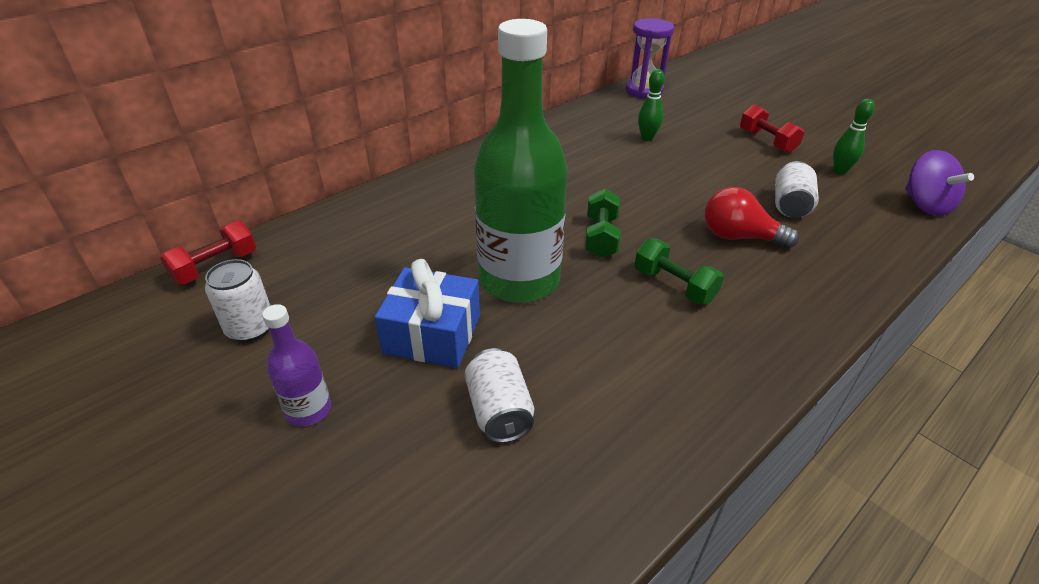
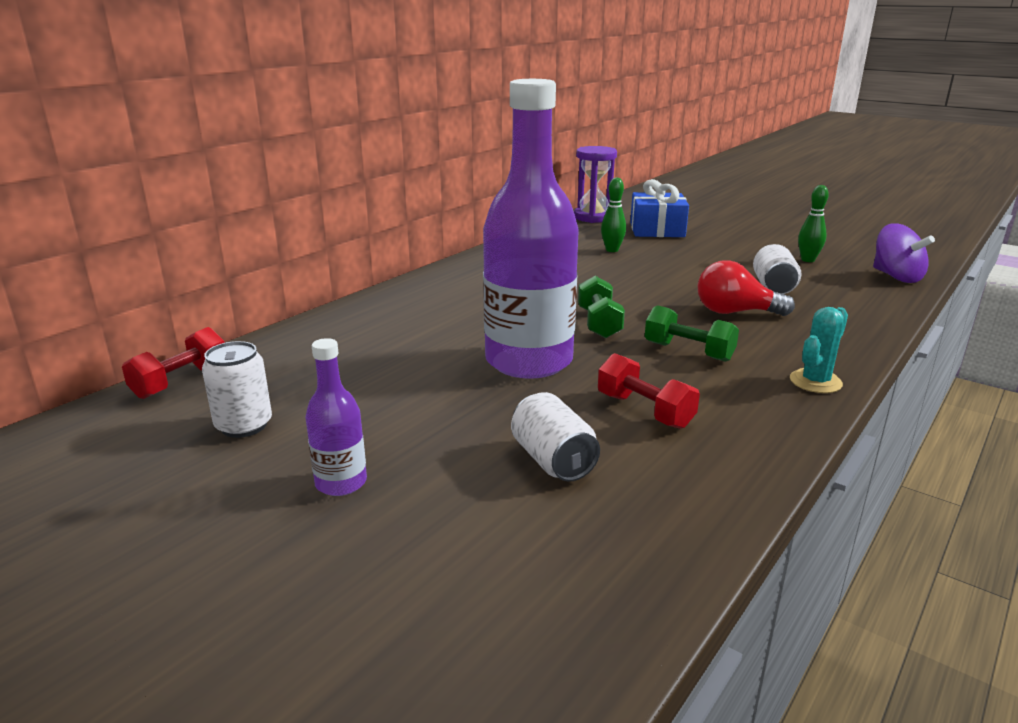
camera: 10 degrees left, 15 degrees down
(432, 334) = (454, 410): blue gift -> blue gift (657, 230)
(519, 280) = (529, 361): green bottle -> purple bottle
(767, 141) = (730, 244): red dumbbell -> red dumbbell (644, 411)
(785, 343) = (815, 382): none -> turquoise cactus

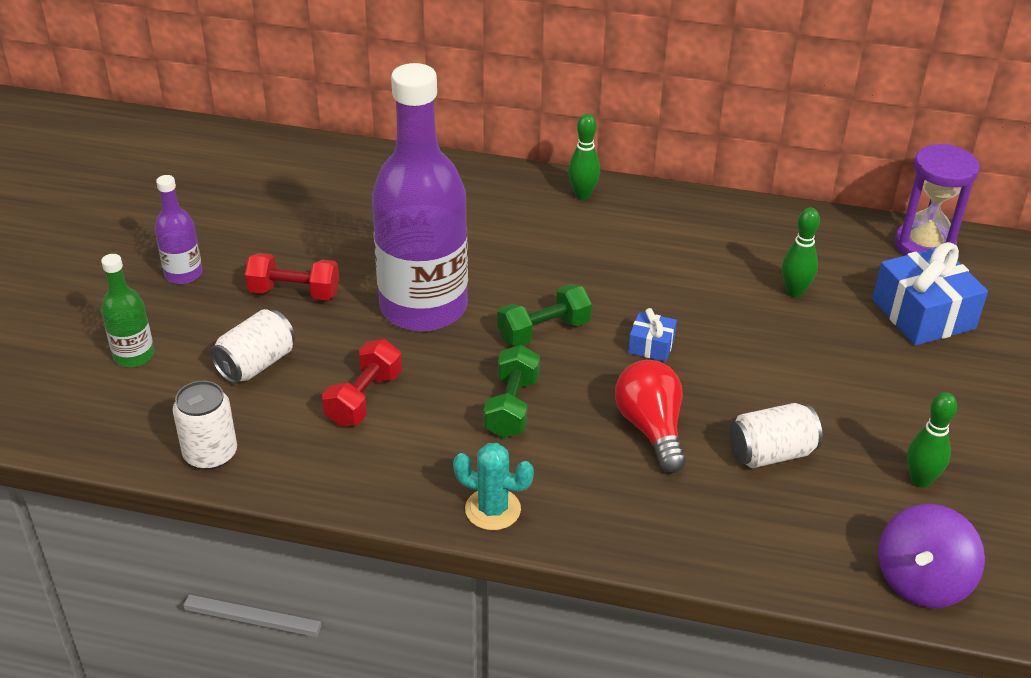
camera: 65 degrees right, 15 degrees up
(181, 381) = (284, 147): red dumbbell -> red dumbbell (294, 292)
(244, 425) = (236, 203): white can -> white can (210, 454)
(438, 280) = (582, 195): none -> green bowling pin
(474, 547) = (134, 355): none -> green bottle
(641, 295) = (651, 345): none -> blue gift

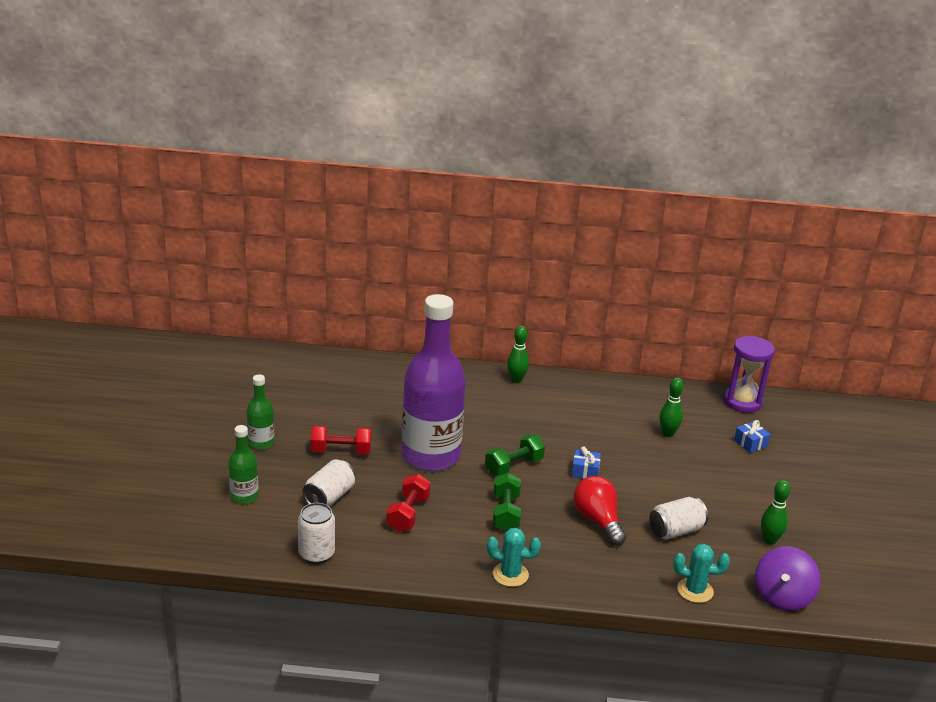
camera: 10 degrees left, 10 degrees down
(183, 274) = (261, 443): purple bottle -> green bottle
(779, 559) = (695, 590): none -> turquoise cactus
(923, 314) = (750, 443): blue gift -> blue gift, size x0.50

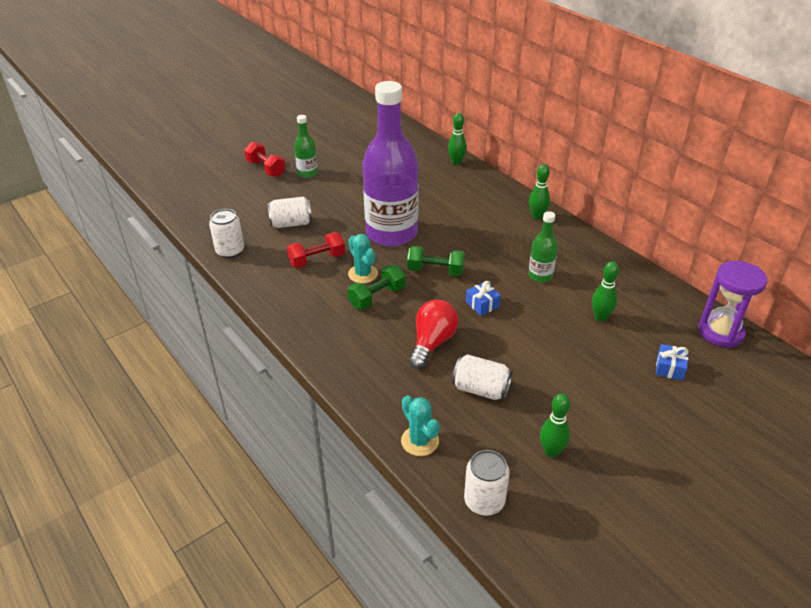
camera: 50 degrees right, 10 degrees up
(244, 496) = (249, 197): green bottle -> green bottle (540, 276)
(341, 451) = (343, 201): red dumbbell -> red dumbbell (266, 169)
(381, 365) = (456, 162): none -> green bowling pin
(510, 574) = (312, 337): turquoise cactus -> turquoise cactus (363, 274)
(782, 597) = (484, 501): purple spinning top -> white can

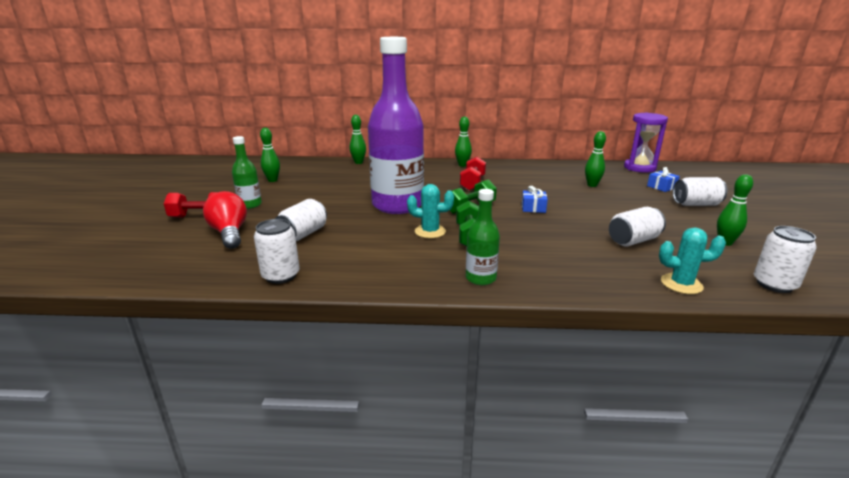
camera: 50 degrees left, 15 degrees down
(317, 260) = (377, 242): red dumbbell -> red dumbbell (472, 183)
(360, 151) = (272, 180): none -> green bowling pin
(432, 343) = (557, 237): red light bulb -> red light bulb (229, 233)
(540, 276) = (526, 184): green bottle -> green bottle (480, 278)
(645, 408) = (696, 204): none -> white can

